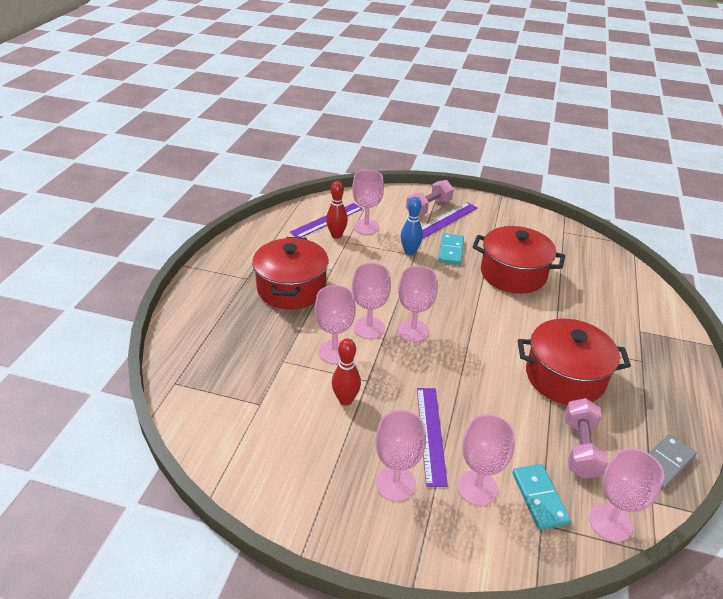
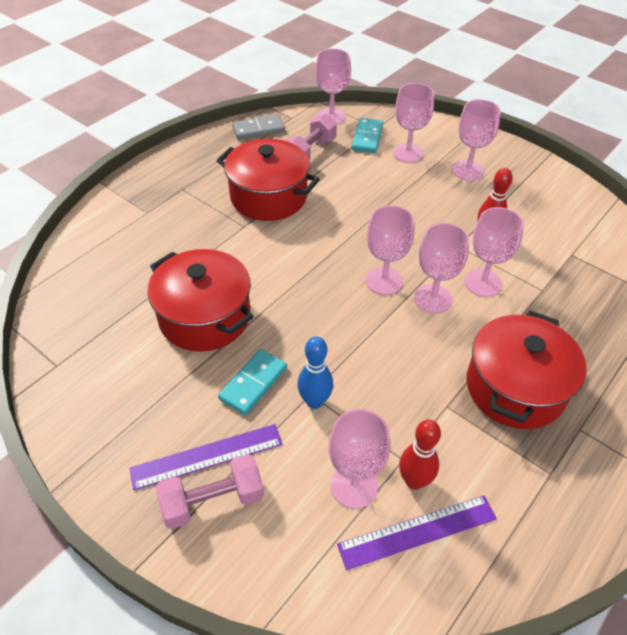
camera: 155 degrees left, 10 degrees up
(431, 434) = (422, 190): purple ruler -> none

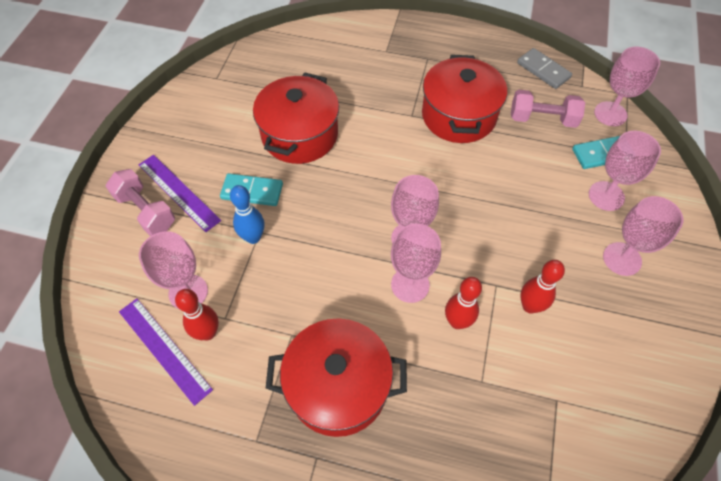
camera: 65 degrees right, 10 degrees up
(483, 283) = (457, 322): pink goblet -> red bowling pin

